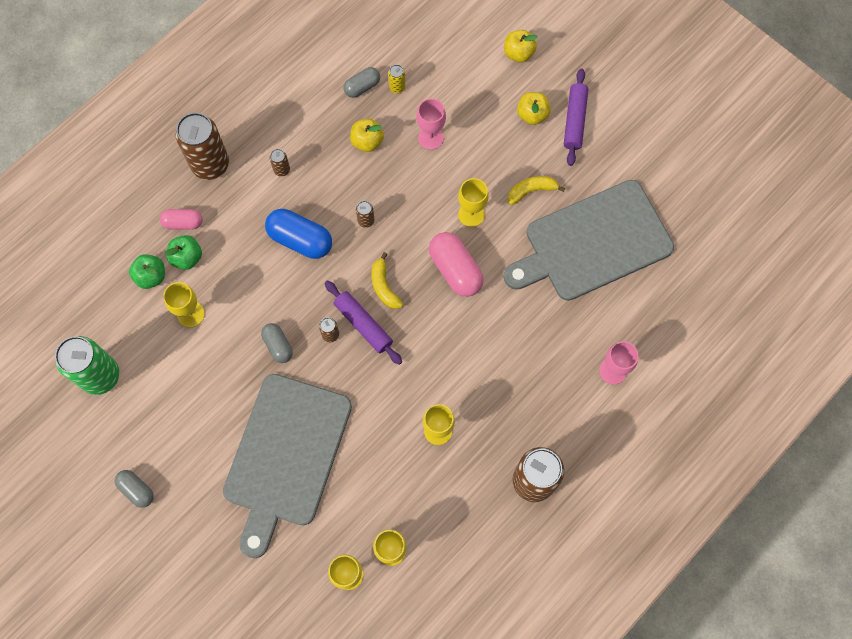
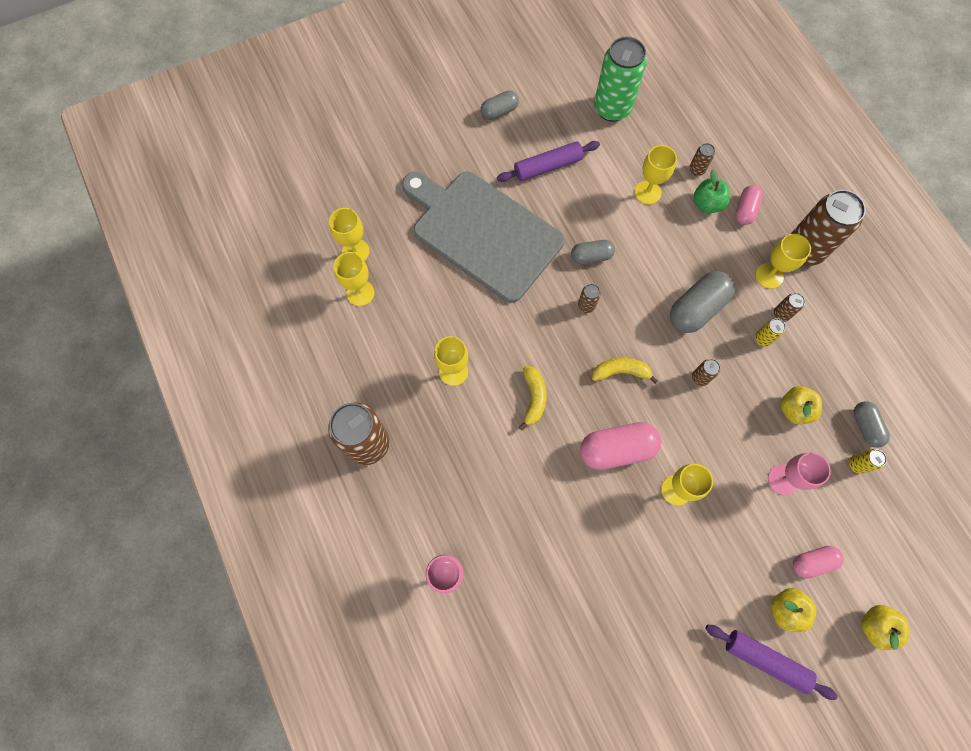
camera: 110 degrees right, 0 degrees up
(151, 276) = (696, 170): green apple -> brown can
(246, 187) = (769, 276): none -> yellow goblet
(300, 239) = (696, 308): blue capsule -> grey capsule
(311, 179) = (762, 339): none -> yellow can
(363, 324) = (586, 339): purple rolling pin -> purple rolling pin (547, 166)
(488, 103) = (812, 562): none -> pink capsule
(531, 191) = (686, 569): yellow banana -> yellow banana (533, 398)
(593, 243) = (601, 615): grey cutting board -> none

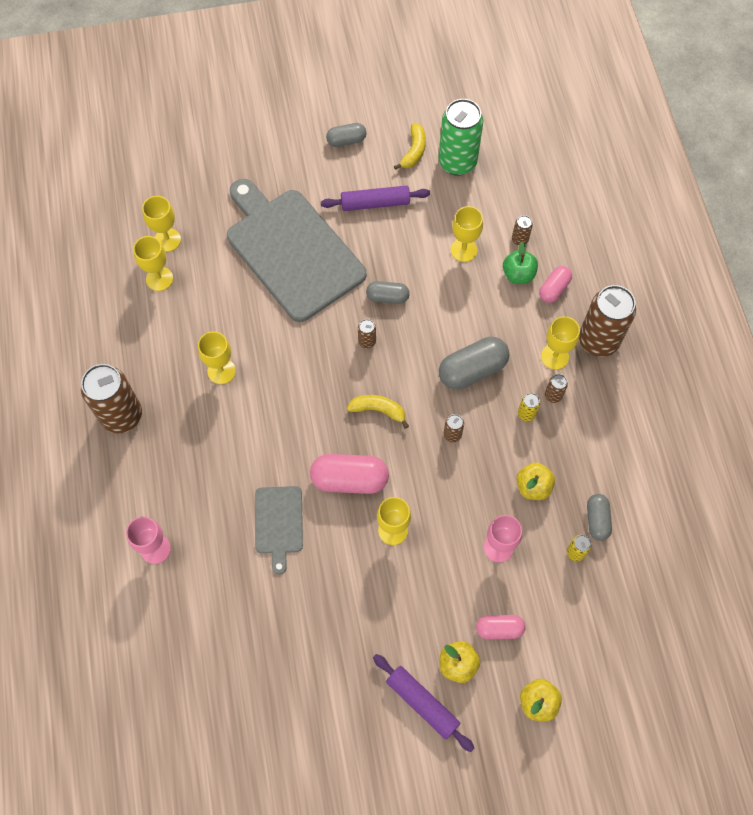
camera: 15 degrees right, 5 degrees down
(533, 398) = (288, 413): yellow banana -> yellow banana (414, 151)
(562, 513) = (279, 523): none -> grey cutting board

